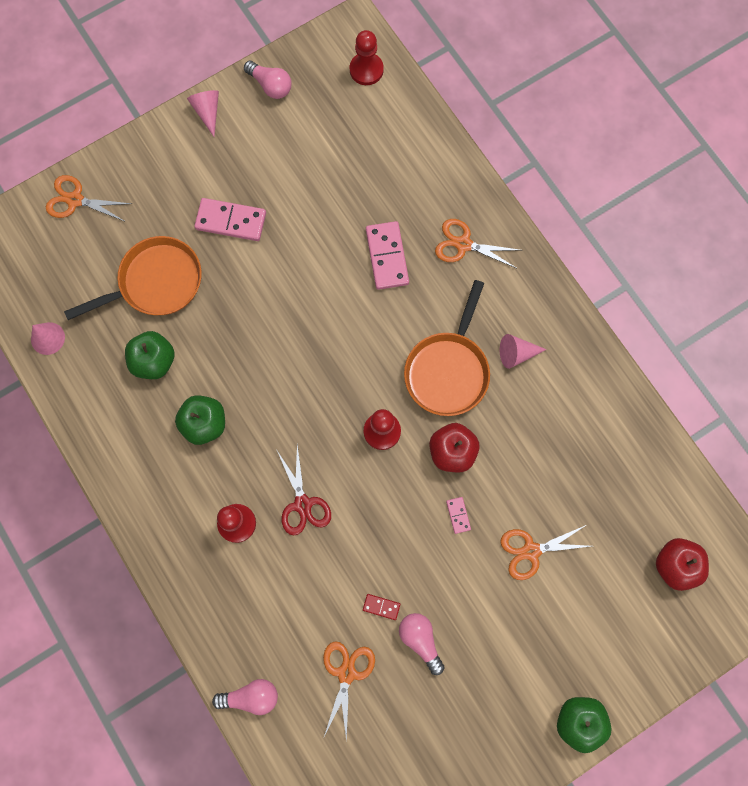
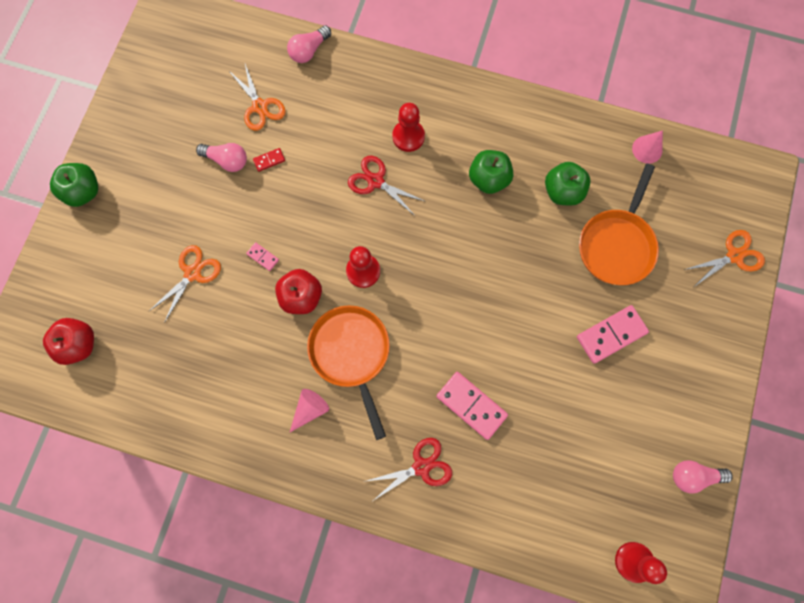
camera: 140 degrees right, 0 degrees up
(207, 112) = (716, 408): pink cone -> none
(463, 244) = (421, 467): orange scissors -> red scissors

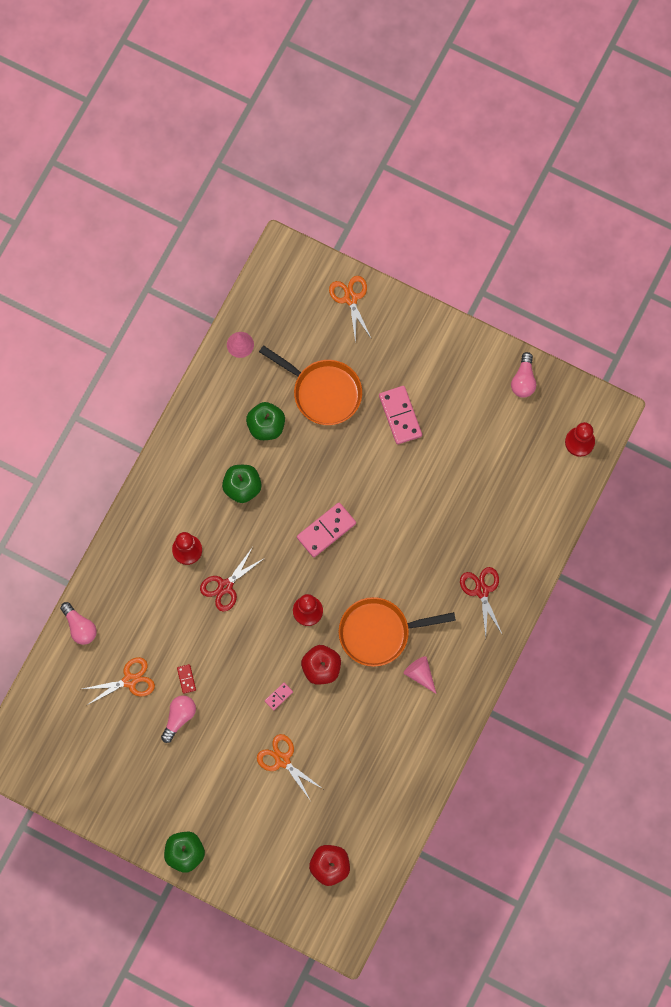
camera: 80 degrees left, 0 degrees up
(471, 405) = (439, 541): pink domino -> pink domino (326, 530)

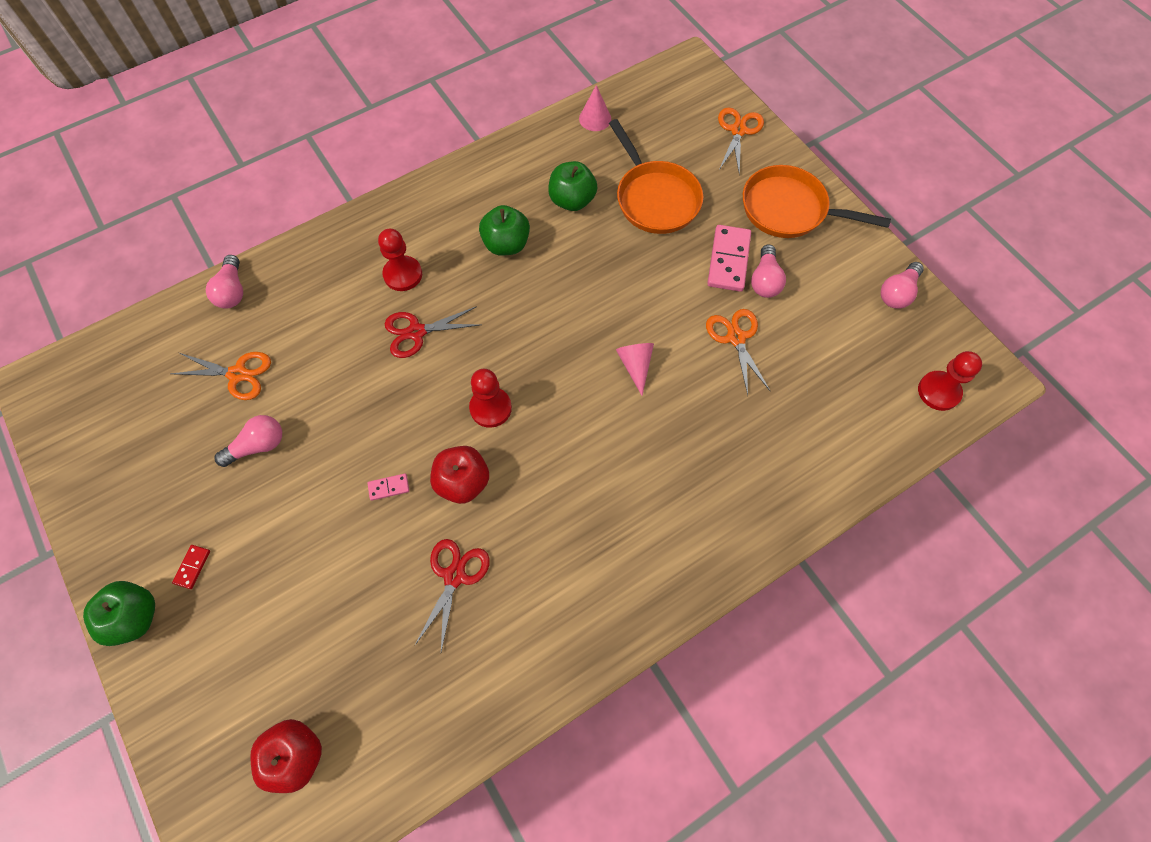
camera: 30 degrees right, 10 degrees down
(186, 679) = (299, 407): red domino -> red domino (192, 567)
(282, 760) = (338, 569): orange scissors -> orange scissors (736, 338)
(326, 530) = (570, 333): pink domino -> none
(379, 632) = (560, 479): orange pan -> orange pan (789, 209)
(420, 674) = (581, 560): pink cone -> pink cone (635, 366)
(432, 418) = (765, 280): none -> pink light bulb
(482, 591) = (721, 500): red scissors -> red scissors (454, 576)

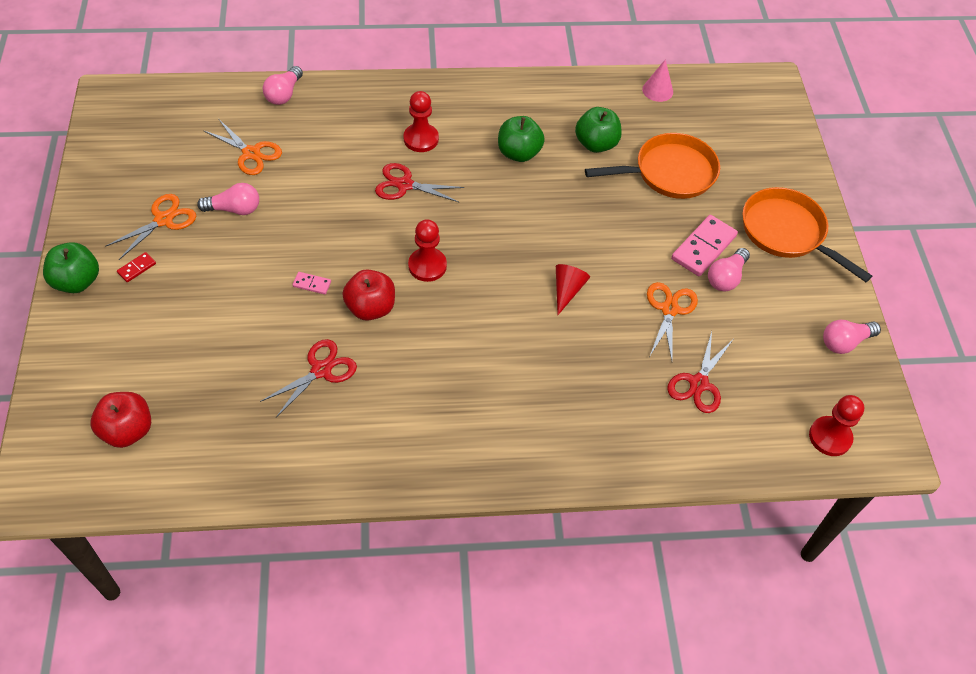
camera: 25 degrees right, 10 degrees down
(635, 366) = (567, 290): pink cone -> red cone
(655, 198) = (669, 173): orange pan -> orange pan turned 105 degrees counterclockwise
(738, 131) = (781, 151): orange scissors -> orange scissors (163, 220)
(803, 399) = (698, 383): none -> red scissors

